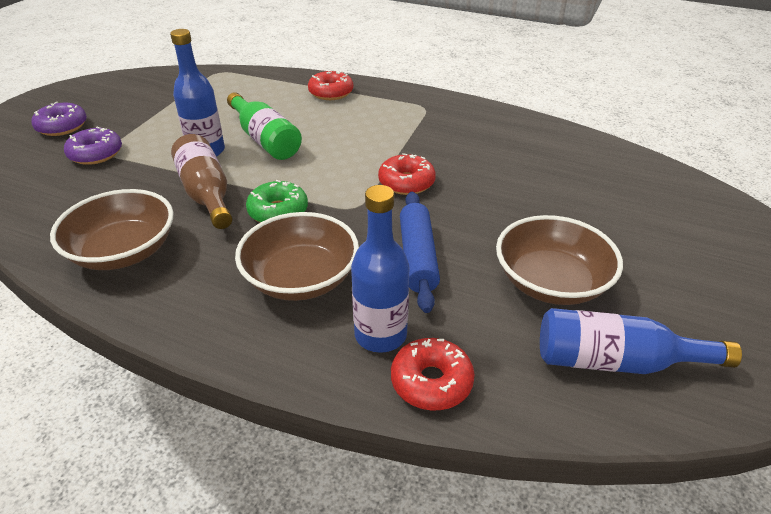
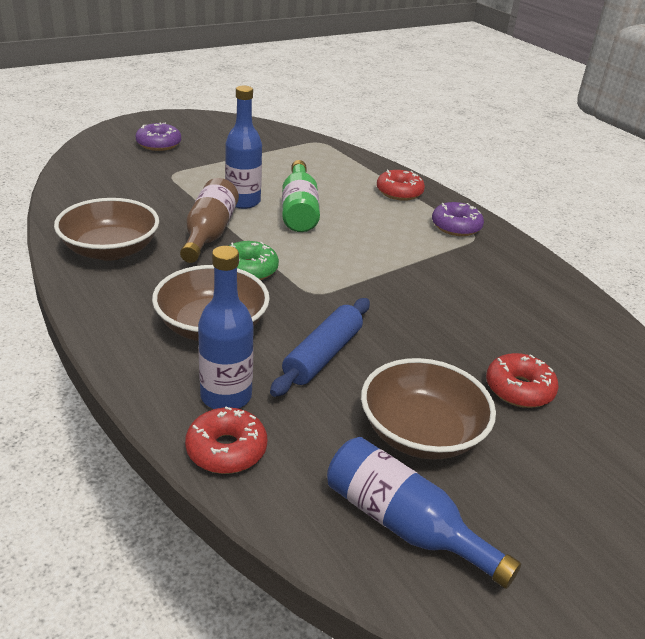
camera: 30 degrees right, 5 degrees down
(96, 154) = (161, 173): purple donut -> purple donut (456, 227)
(406, 182) = (382, 293): red donut -> red donut (519, 389)

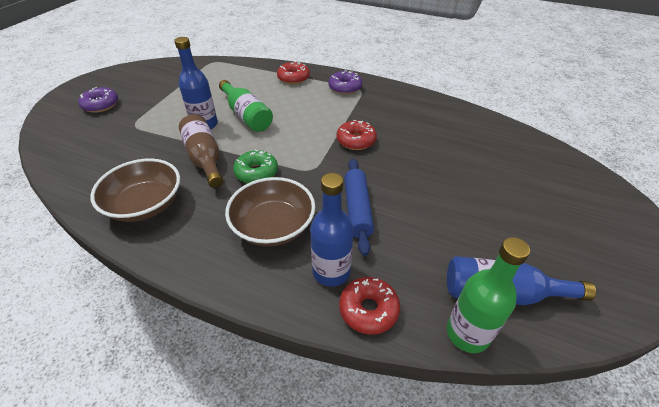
camera: 30 degrees left, 10 degrees up
(312, 534) = (467, 333): none -> green bottle
(421, 433) = (454, 229): brown bowl -> none
(519, 389) = (470, 174): red donut -> red donut (356, 140)

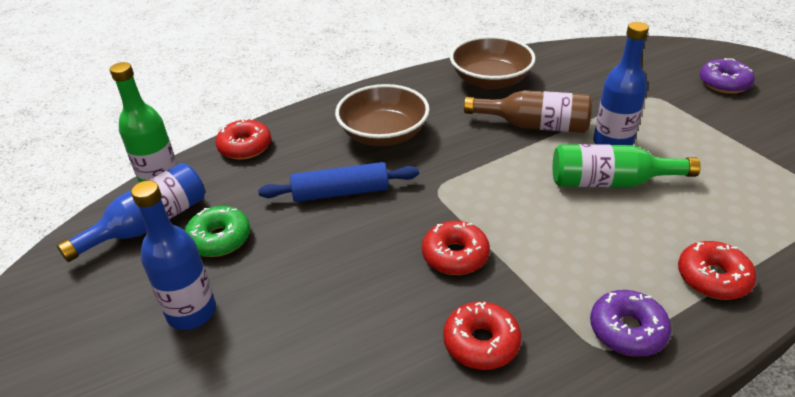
camera: 130 degrees right, 5 degrees down
(256, 172) = (473, 150): green donut -> green donut (219, 239)
(331, 272) = (298, 144): blue bottle -> blue bottle (191, 312)
(357, 209) = (340, 192): blue rolling pin -> blue rolling pin turned 45 degrees counterclockwise
(394, 115) = (481, 343): none -> red donut

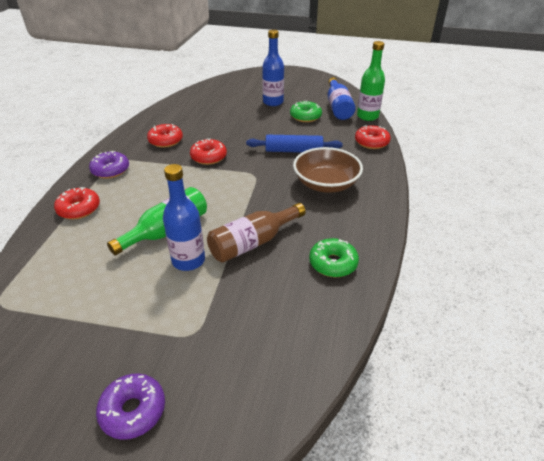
camera: 130 degrees right, 0 degrees up
(340, 192) = (294, 151): blue rolling pin -> blue rolling pin turned 60 degrees clockwise
(490, 80) = (333, 263): brown bowl -> green donut

